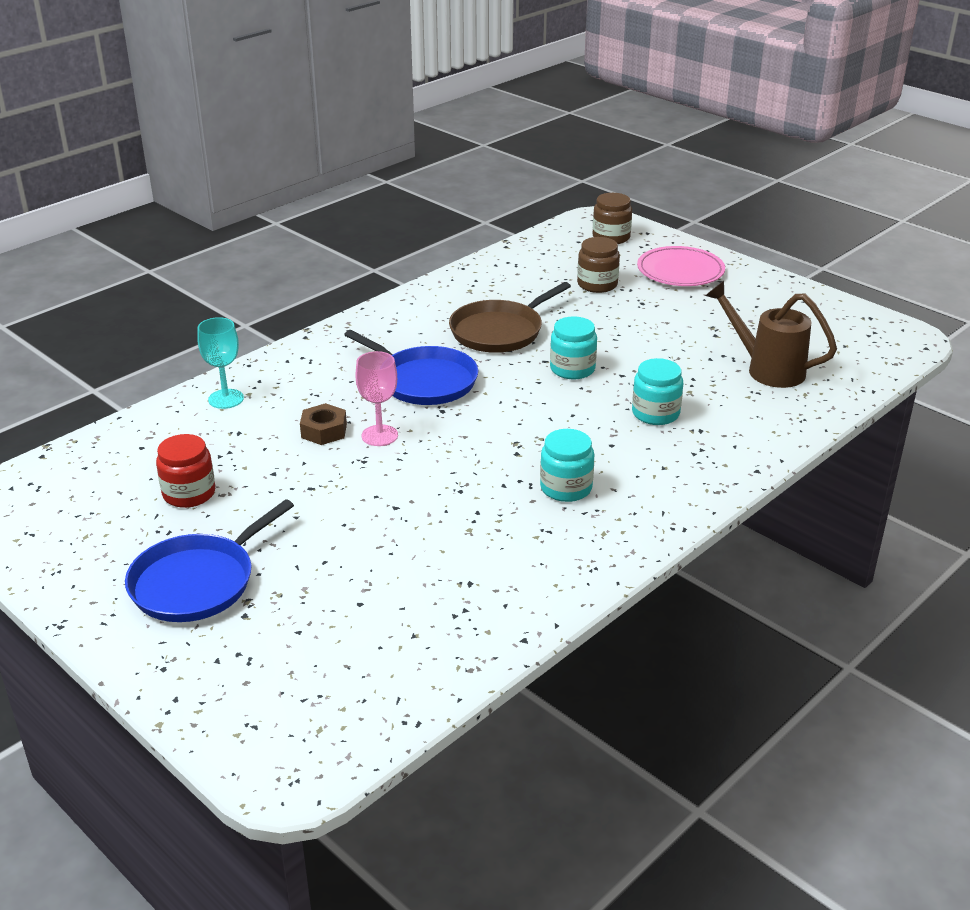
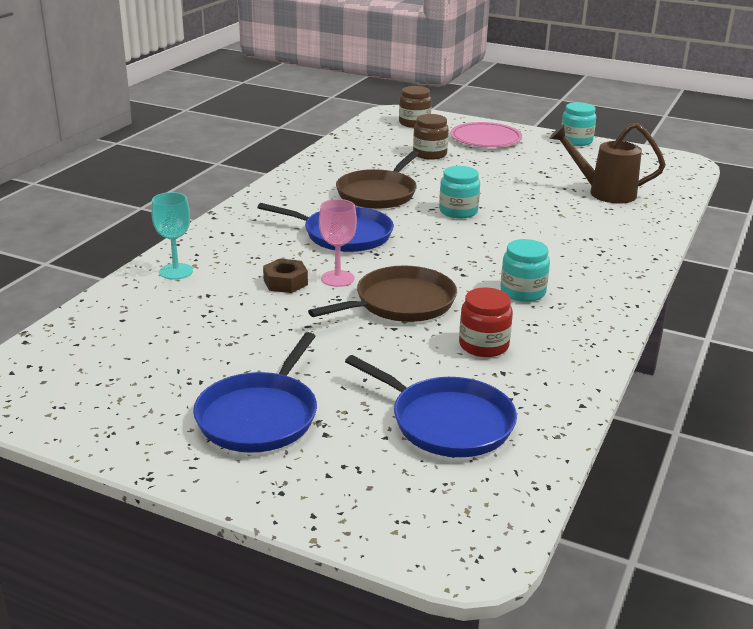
camera: 20 degrees left, 5 degrees down
(189, 493) = (197, 348): red jar -> red jar (483, 345)
(370, 628) = (447, 422): none -> blue pan
(424, 477) = (400, 303): none -> brown pan
(655, 413) = (548, 232): turquoise jar -> turquoise jar (576, 141)

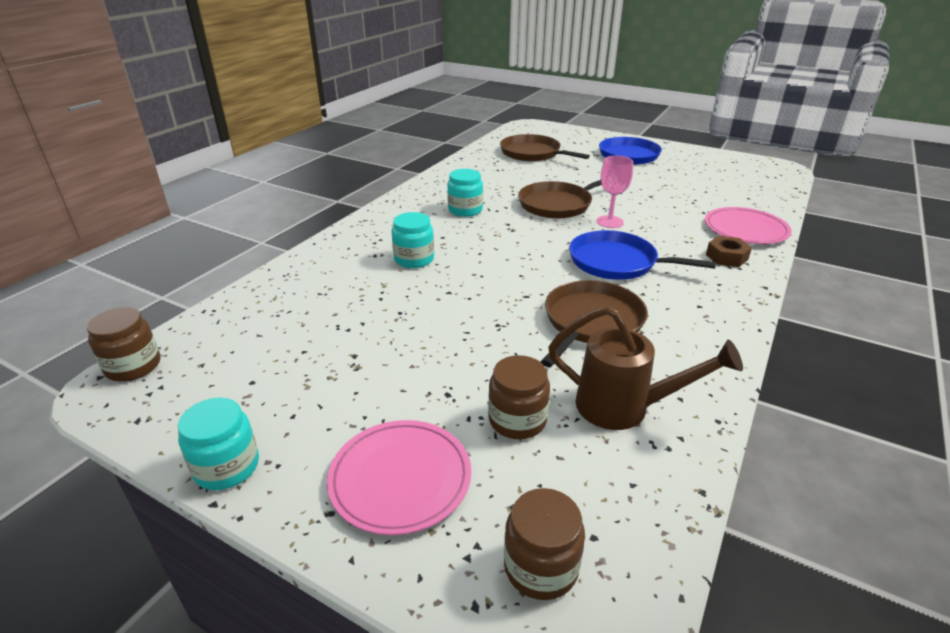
camera: 175 degrees left, 5 degrees up
(176, 271) = (745, 229): turquoise goblet -> pink plate
(285, 282) = (650, 220): brown nut -> brown nut (726, 257)
(447, 422) = (533, 153): blue pan -> brown pan
(458, 211) = (496, 291): turquoise jar -> turquoise jar (414, 259)
(483, 345) = (505, 181): red jar -> none
(603, 193) = (305, 319): brown watering can -> brown watering can (625, 408)
(688, 170) = (133, 366): none -> brown jar

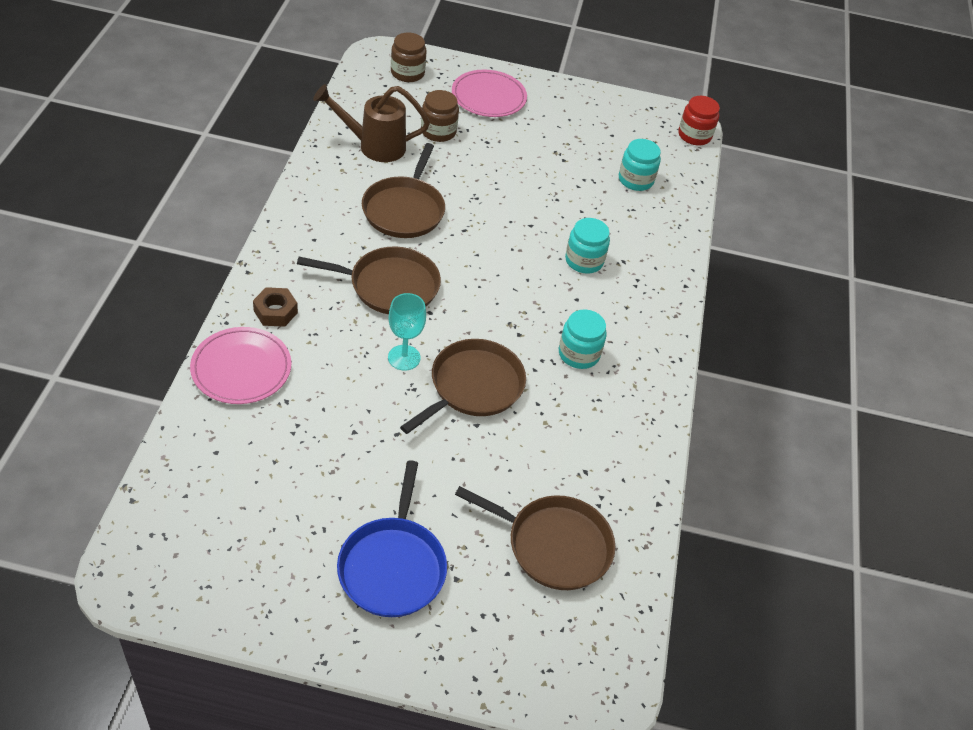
camera: 155 degrees right, 15 degrees up
(133, 366) = (694, 135): brown jar -> red jar
(227, 467) = (579, 92): turquoise jar -> turquoise jar (635, 180)
(609, 222) = (404, 357): pink goblet -> turquoise goblet
(617, 262) = (389, 286): blue pan -> brown pan

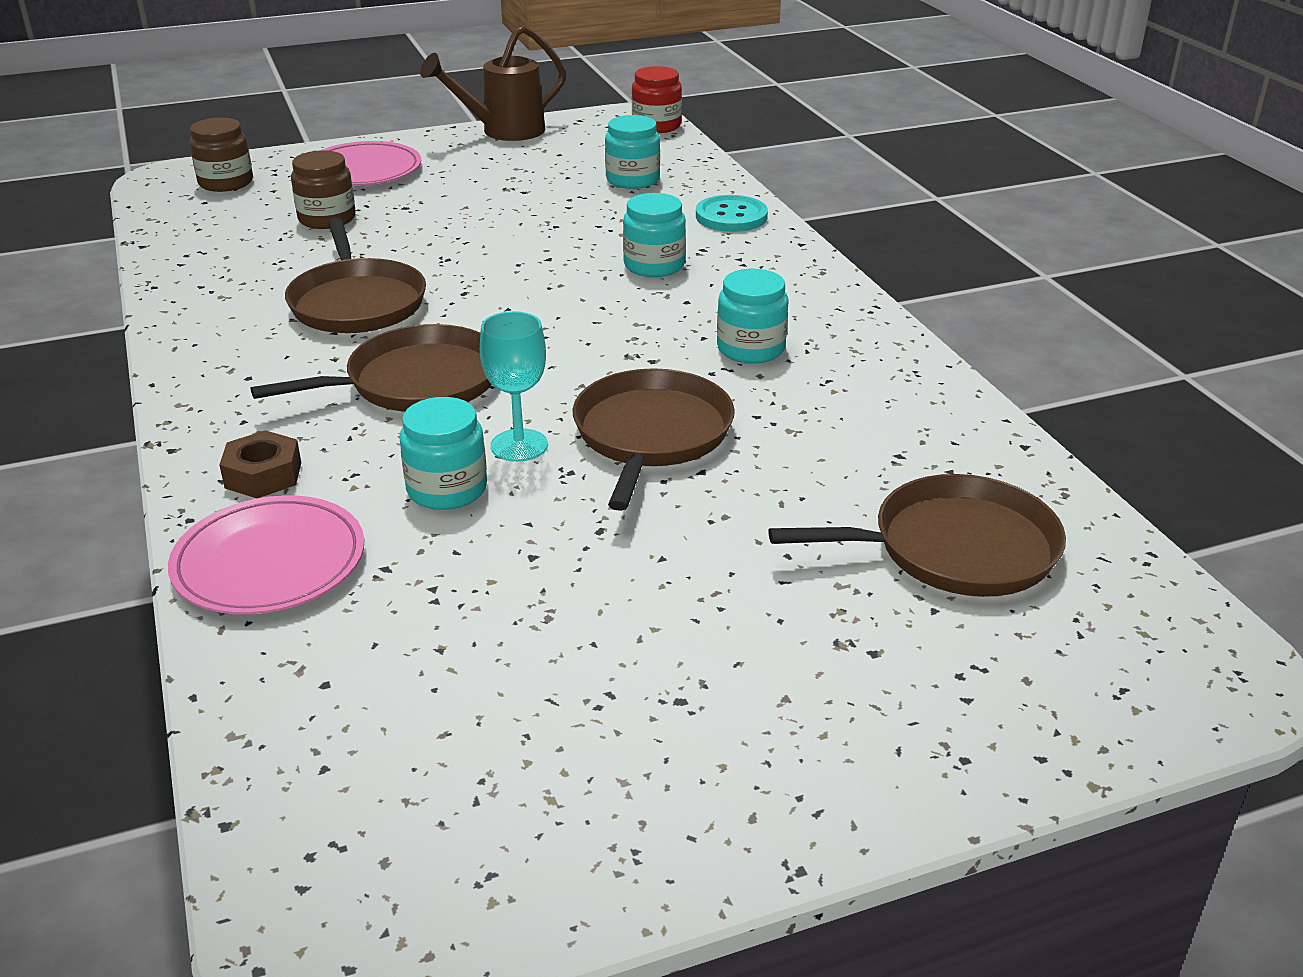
camera: 25 degrees left, 15 degrees down
(349, 367) = (447, 489): none -> turquoise jar
(373, 146) = (246, 260): brown watering can -> brown watering can (503, 132)
(393, 566) = (766, 685): blue pan -> none
(665, 242) = (731, 216): none -> turquoise button

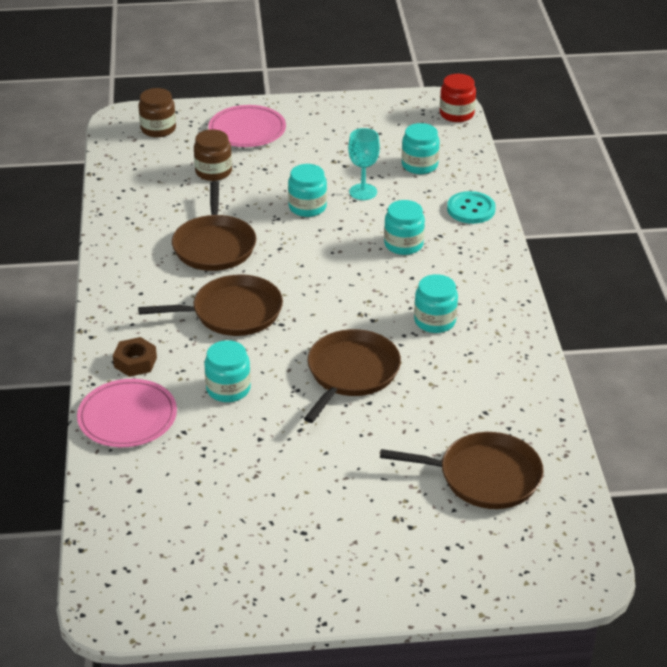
camera: 15 degrees right, 5 degrees up
(488, 241) = (307, 207): none -> turquoise jar
(503, 132) = (349, 105): brown watering can -> none
(519, 445) = (275, 367): turquoise goblet -> turquoise goblet (363, 192)

